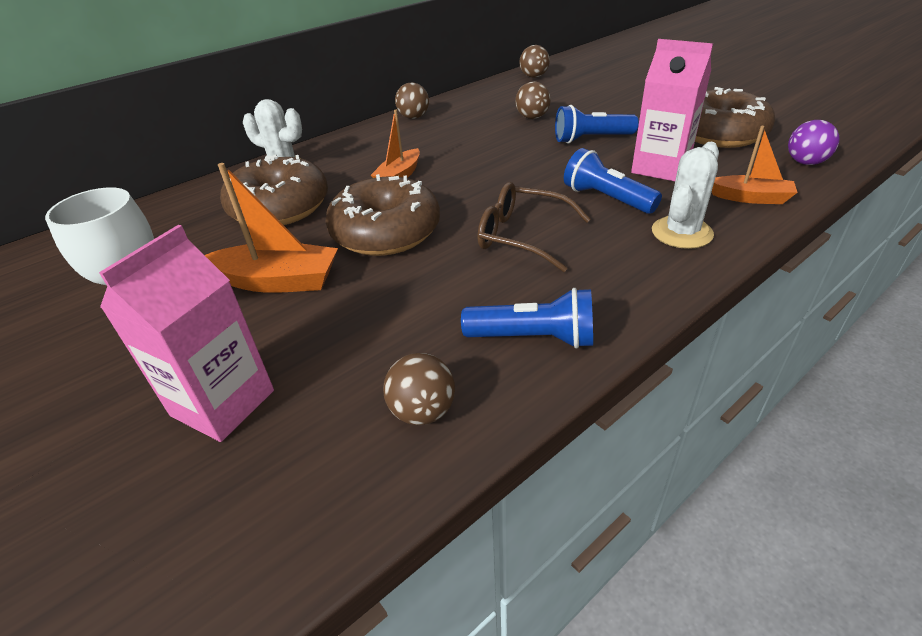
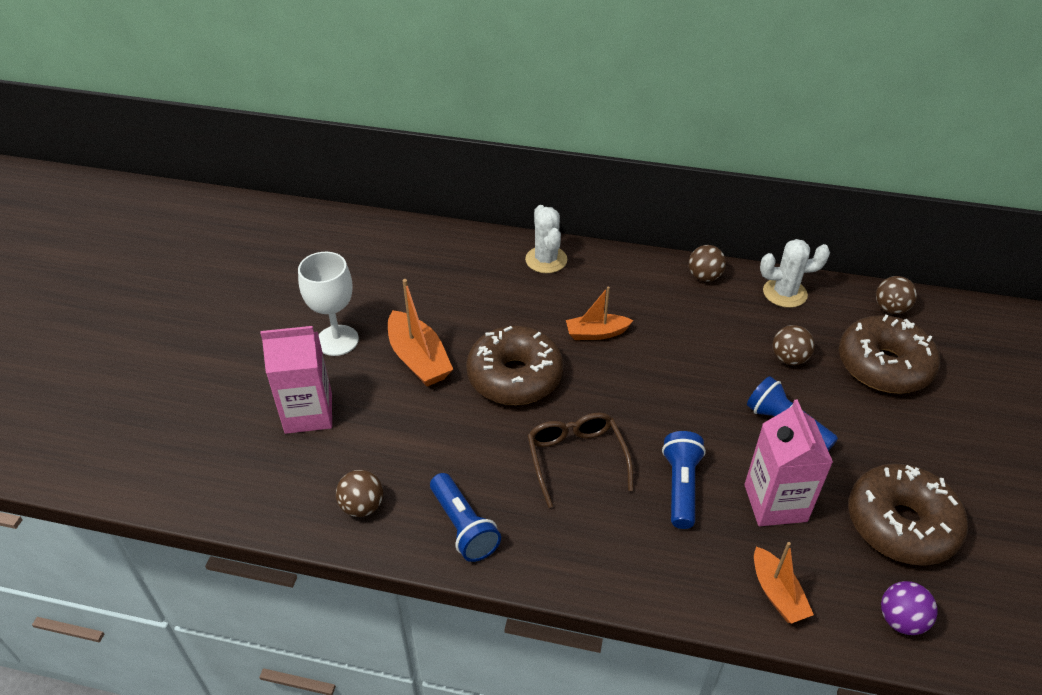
camera: 50 degrees right, 5 degrees up
(280, 208) = (495, 297): brown donut -> brown donut (883, 366)
(681, 233) = (669, 562): white cactus -> white cactus (784, 293)

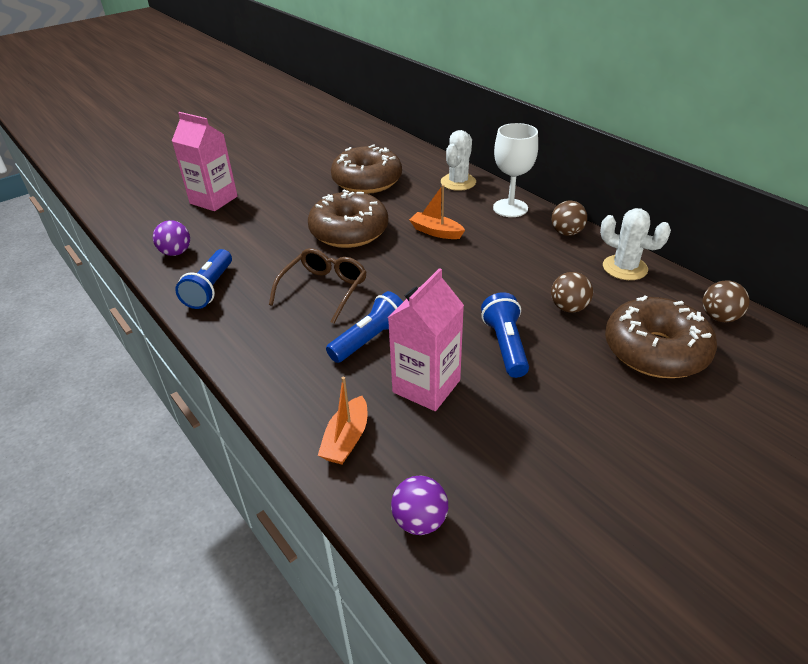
camera: 40 degrees right, 5 degrees down
(337, 340) = (276, 174): white goblet -> white goblet (510, 208)
(362, 506) = (176, 253): brown ball -> purple ball
(418, 359) = (306, 200): orange boat -> none
(901, 524) = (515, 460): brown donut -> brown donut (367, 181)

